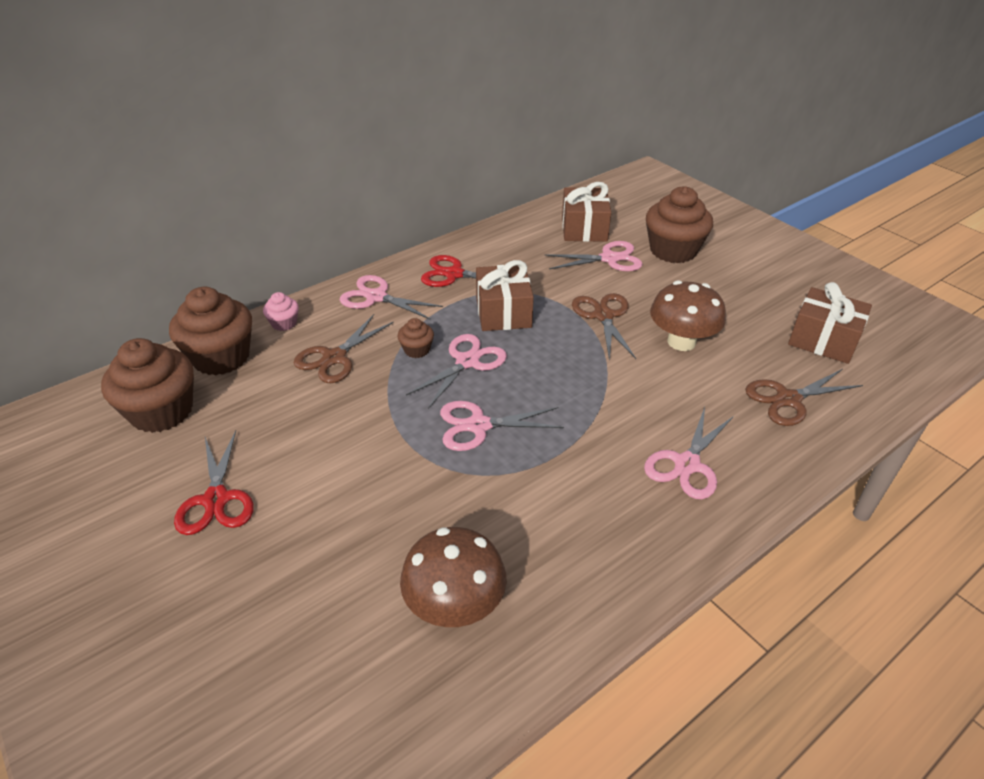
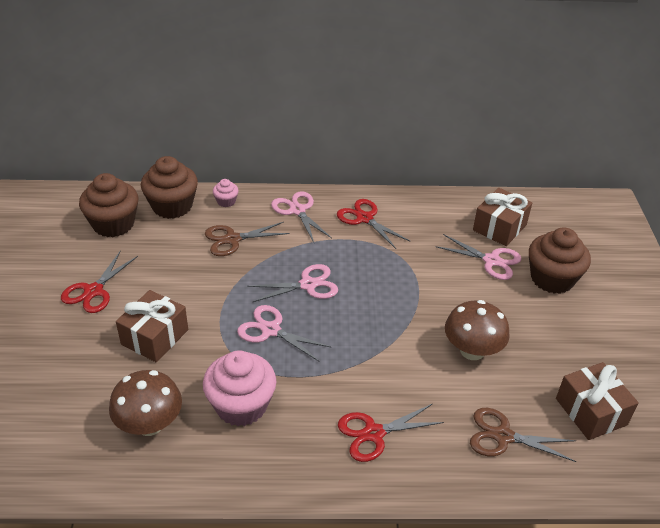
camera: 35 degrees right, 0 degrees up
(417, 350) = (285, 260): brown cupcake -> none
(503, 312) = (368, 263): brown gift -> brown gift (155, 337)
(533, 519) = (241, 405): none -> pink cupcake
(603, 316) = (436, 301): brown scissors -> none
(687, 464) = (374, 433): pink scissors -> red scissors

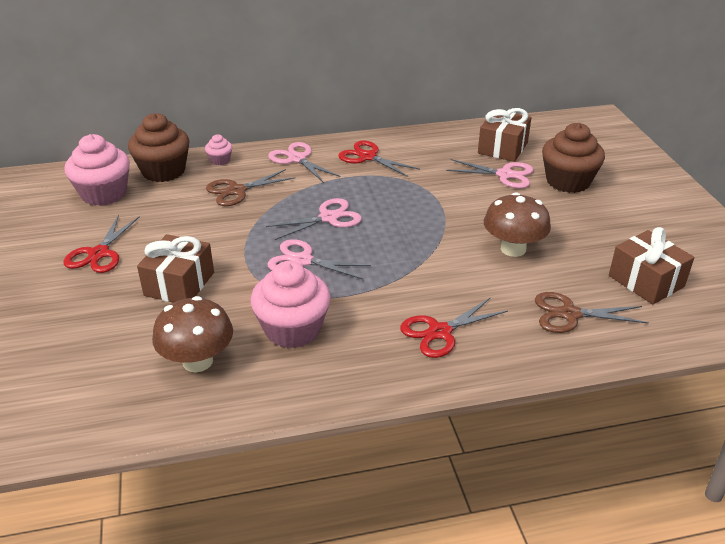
camera: 10 degrees left, 5 degrees down
(113, 224) = (104, 194): brown cupcake -> pink cupcake

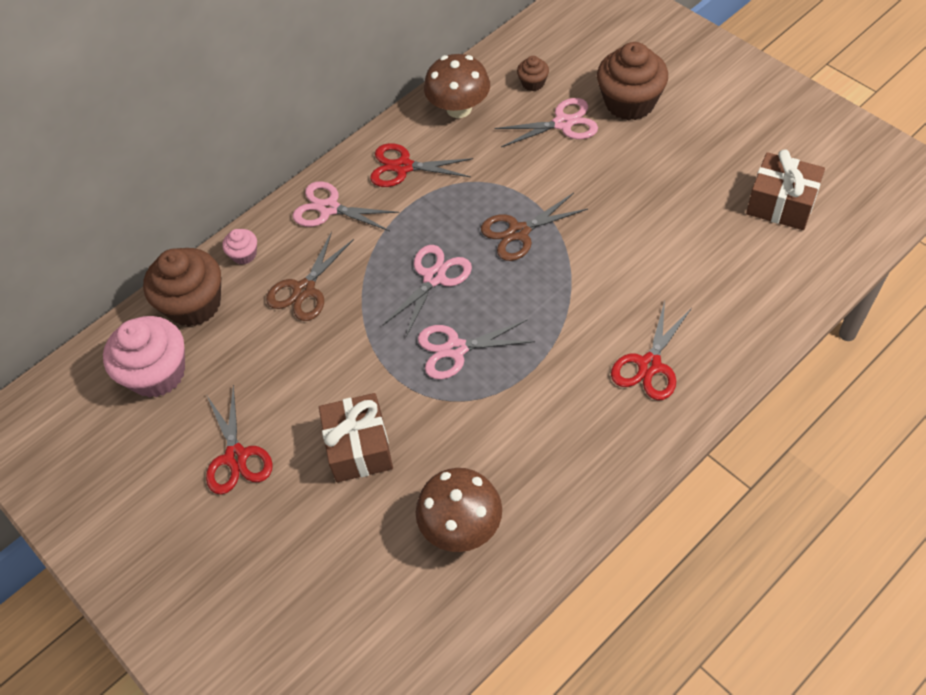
camera: 25 degrees left, 20 degrees up
(292, 329) = (517, 438): pink cupcake -> none
(502, 148) = (533, 83): brown gift -> brown cupcake
(513, 249) = (641, 225): brown mushroom -> brown mushroom (459, 108)
(570, 314) = (743, 280): brown scissors -> brown scissors (519, 232)

